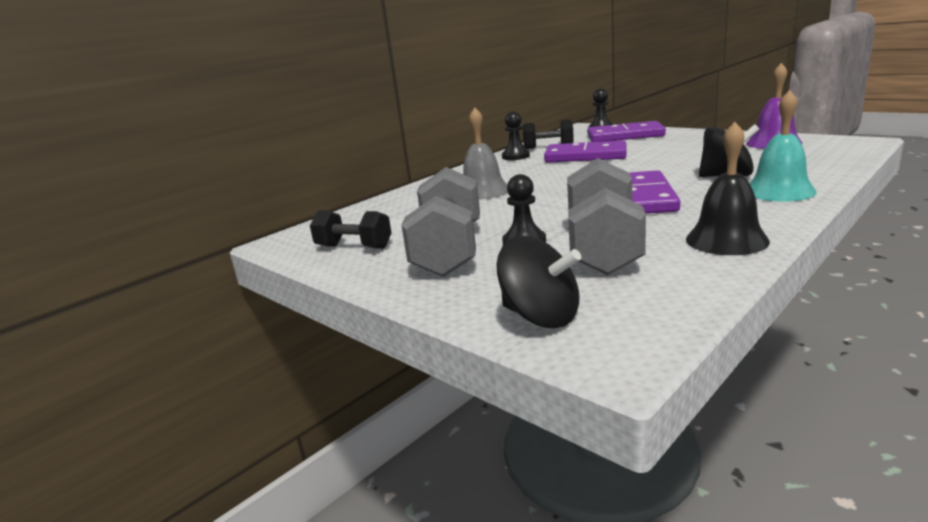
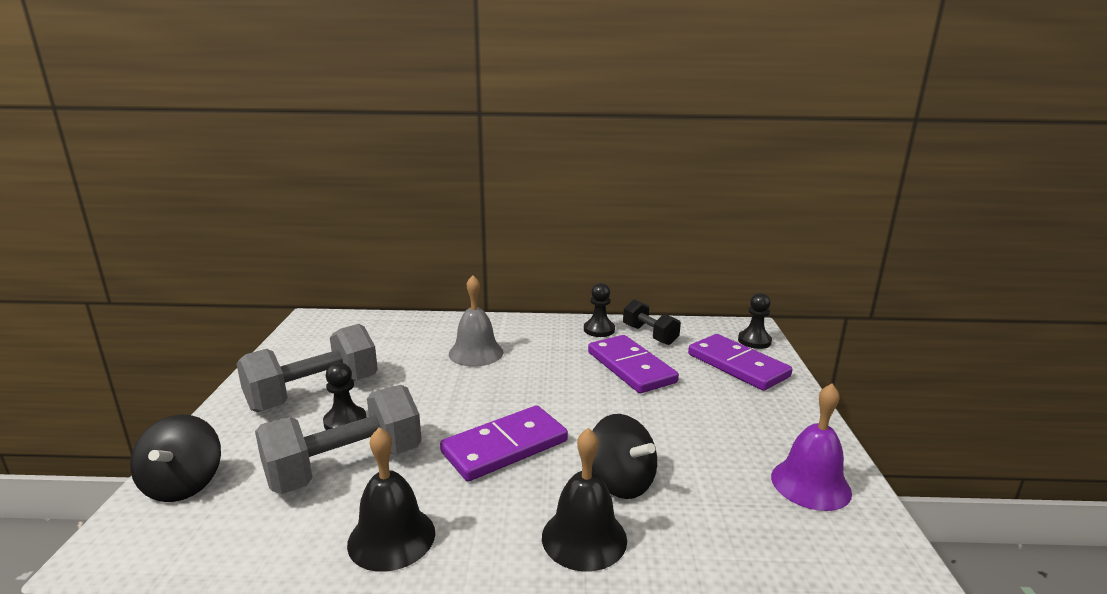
camera: 45 degrees right, 0 degrees up
(354, 247) = (310, 351): black dumbbell -> none
(779, 191) = (584, 537): turquoise bell -> black bell

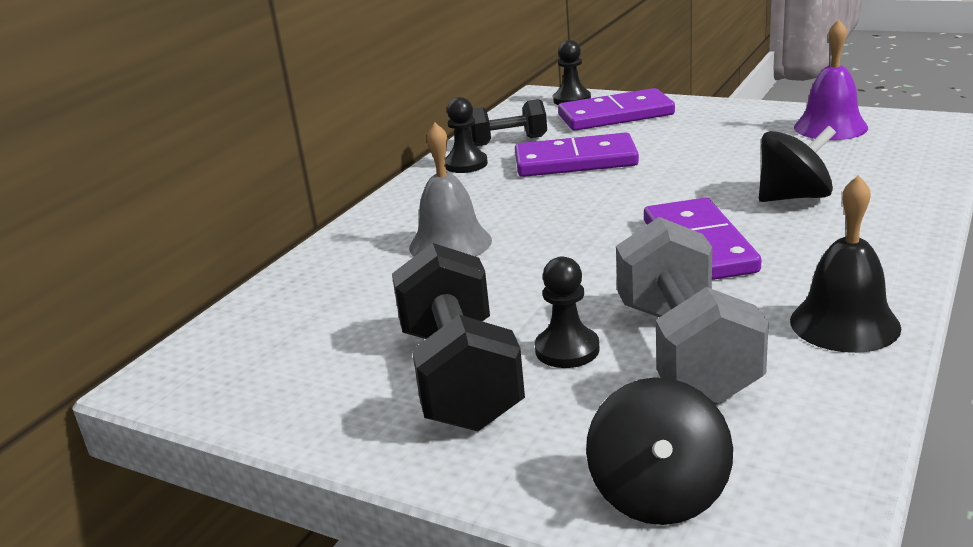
camera: 60 degrees left, 5 degrees up
(183, 484) = (659, 494): black spinning top -> black spinning top turned 75 degrees clockwise
(313, 393) = (459, 377): grey dumbbell -> black dumbbell
(584, 537) = (874, 224): black bell -> none

